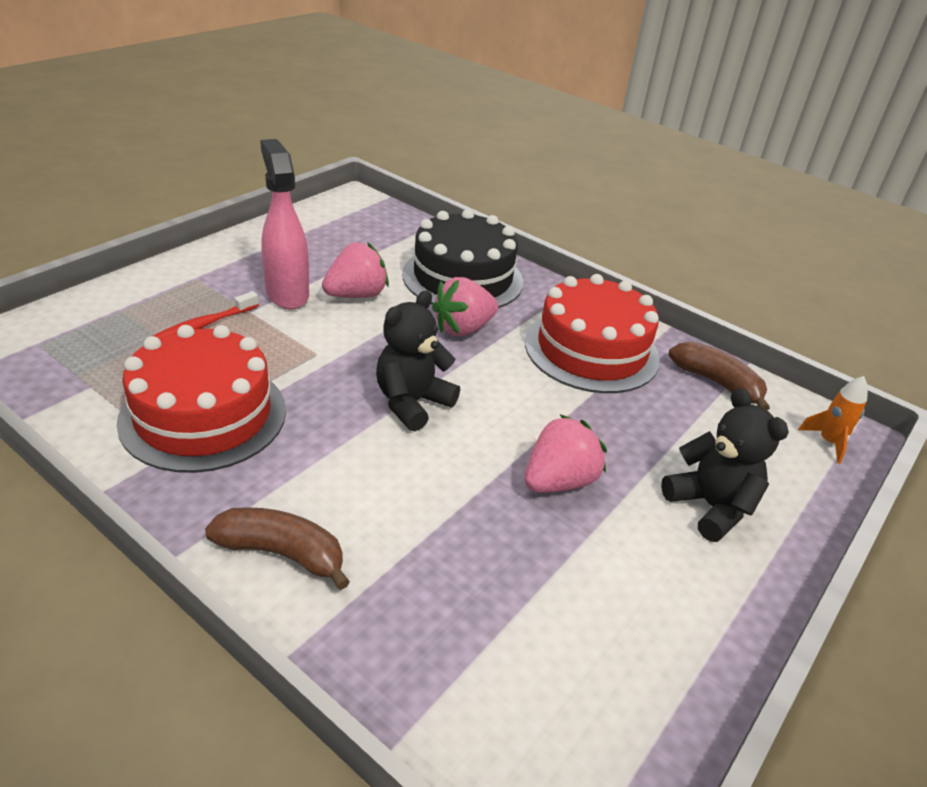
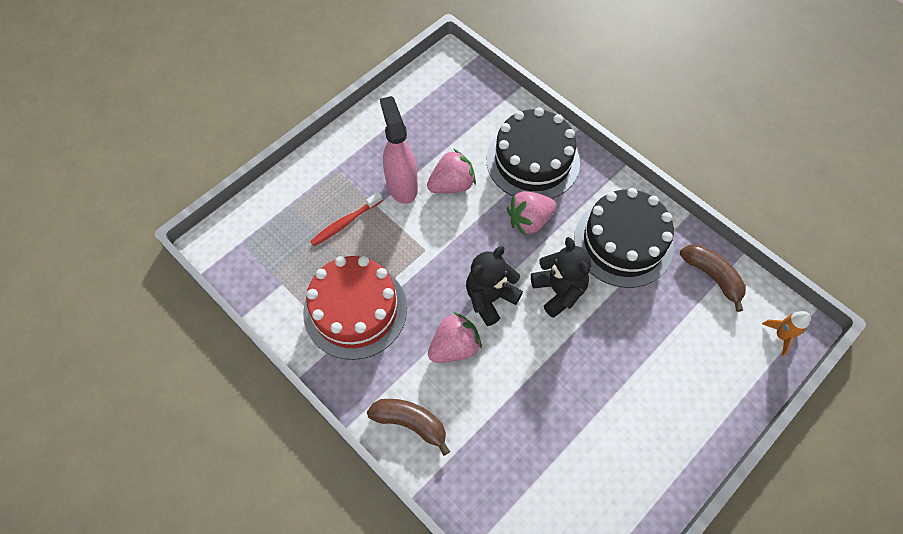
camera: 10 degrees right, 25 degrees up
(558, 481) = (582, 369): pink strawberry -> pink strawberry (454, 347)
(591, 350) = (623, 242): red cake -> black cake
(710, 506) = (681, 393): black teddy bear -> black teddy bear (559, 291)

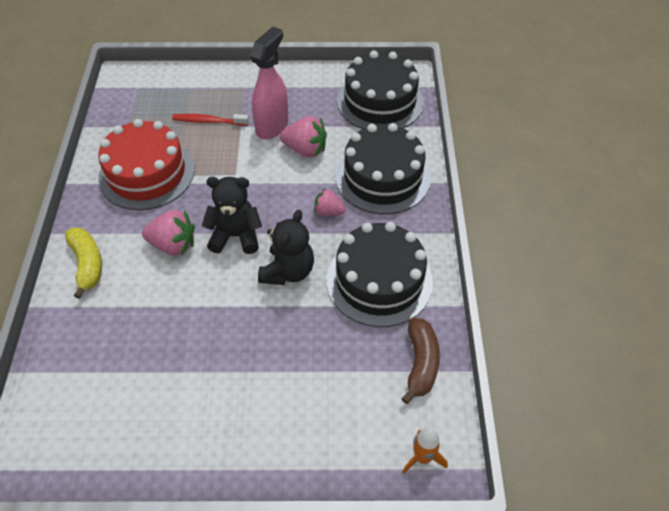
camera: 45 degrees right, 10 degrees down
(410, 423) = (87, 264): brown banana -> yellow banana
(456, 98) = (380, 101): none -> black cake
(529, 221) = (328, 212): pink strawberry -> pink strawberry, size x0.62

